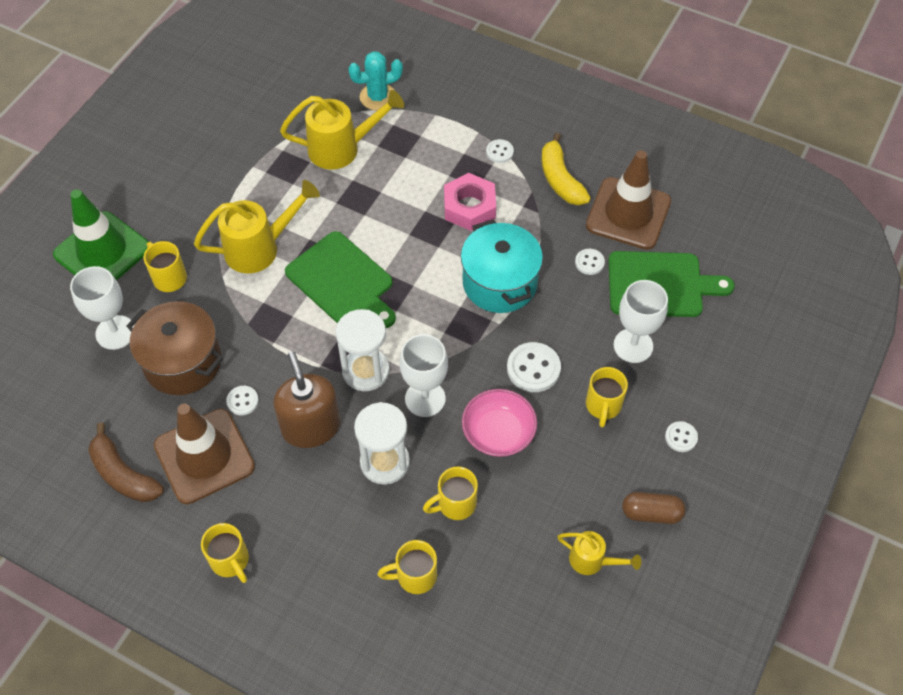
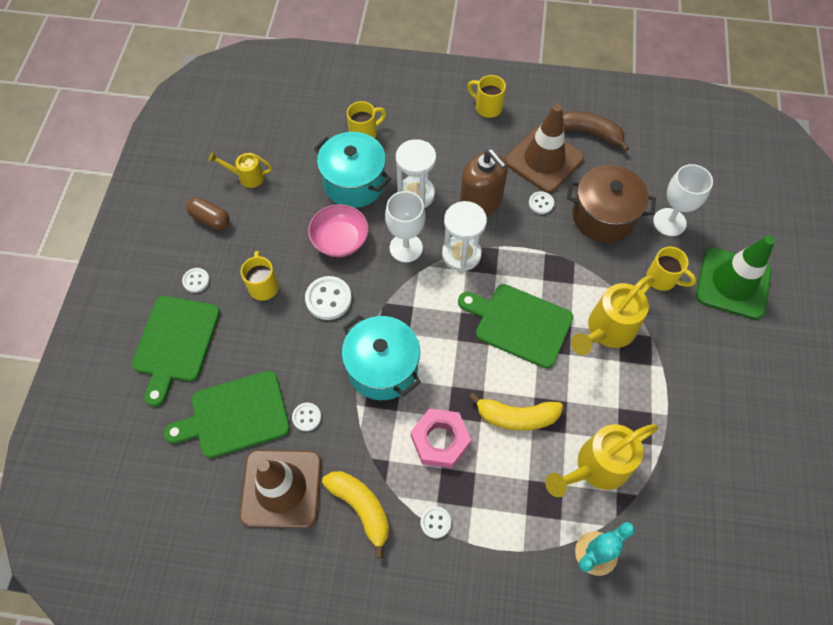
camera: 160 degrees right, 5 degrees up
(390, 204) = (516, 417): none -> yellow banana
(455, 504) = (354, 183): yellow mug -> turquoise pot
(633, 345) = (249, 346): white goblet -> none
(651, 513) = (210, 219): brown capsule -> brown capsule turned 45 degrees clockwise
(713, 374) = (175, 343): none -> green cutting board

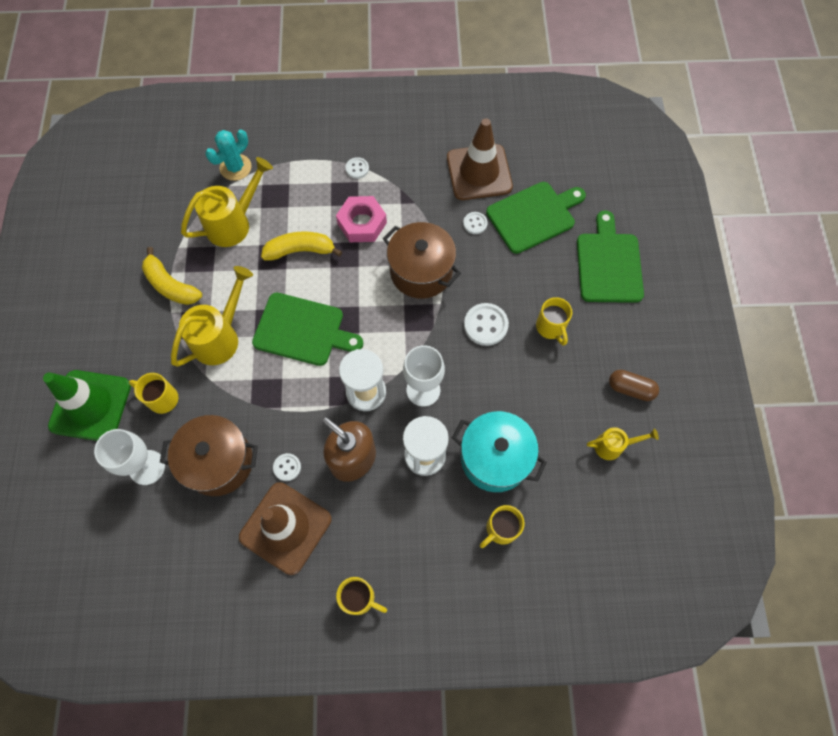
camera: 170 degrees right, 5 degrees up
(196, 281) = (616, 322): white button -> none
(340, 240) = (491, 387): pink bowl -> none
(361, 508) = (414, 169): yellow banana -> yellow banana (170, 285)
(382, 368) = (421, 272): turquoise pot -> brown pot
(590, 133) = (230, 579): brown banana -> none

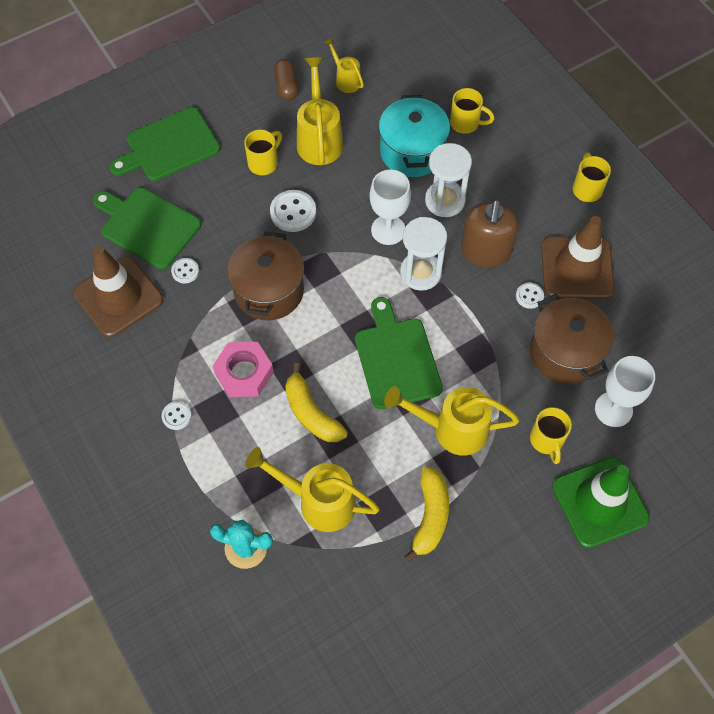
camera: 120 degrees left, 5 degrees down
(553, 385) = (319, 139): none -> yellow watering can

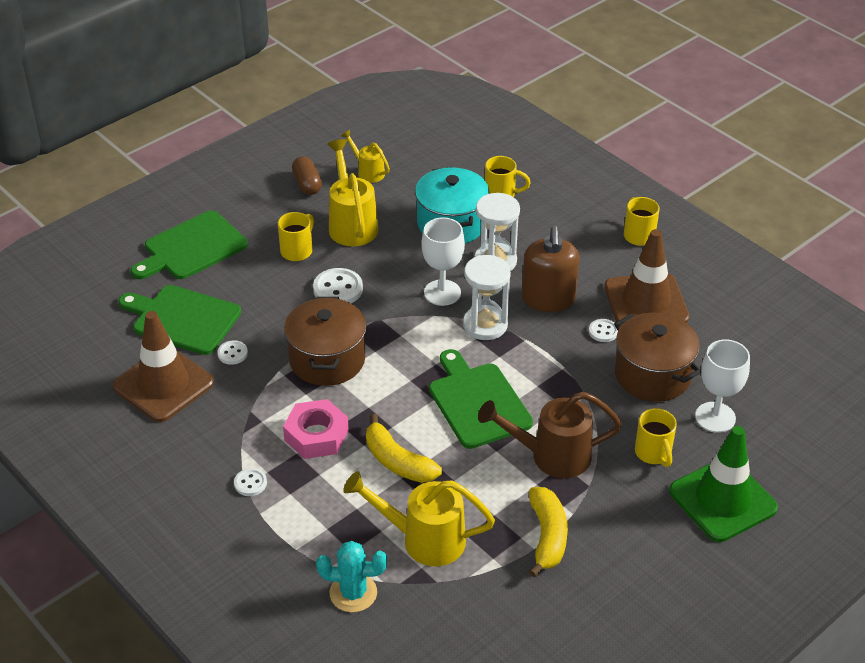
camera: 10 degrees left, 20 degrees down
(452, 429) = (552, 456): yellow watering can -> brown watering can

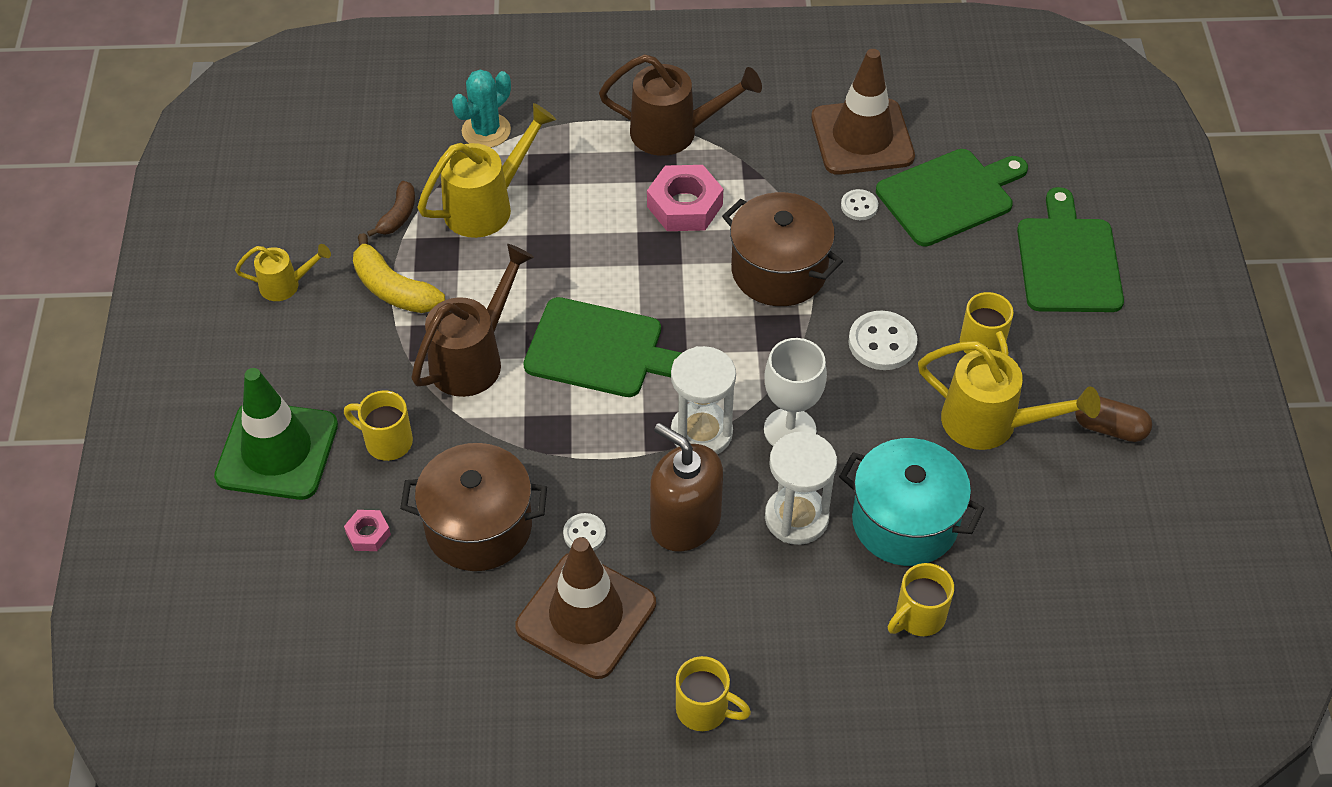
camera: 130 degrees right, 10 degrees up
(250, 483) = (674, 132): white button -> brown watering can
(368, 172) = (1086, 505): yellow watering can -> yellow watering can (285, 285)
(397, 461) = (592, 242): yellow banana -> none
(485, 583) = (398, 216): none -> brown banana
(715, 417) = (368, 534): white goblet -> pink nut

